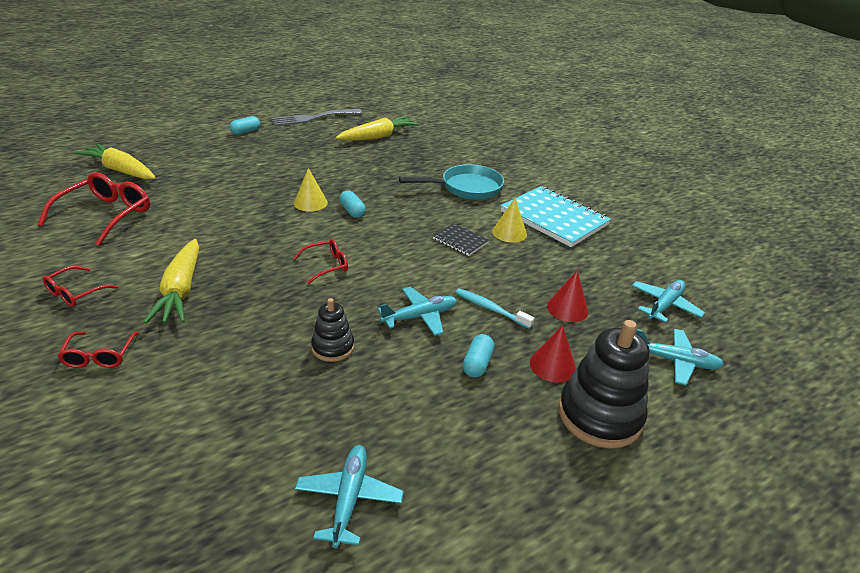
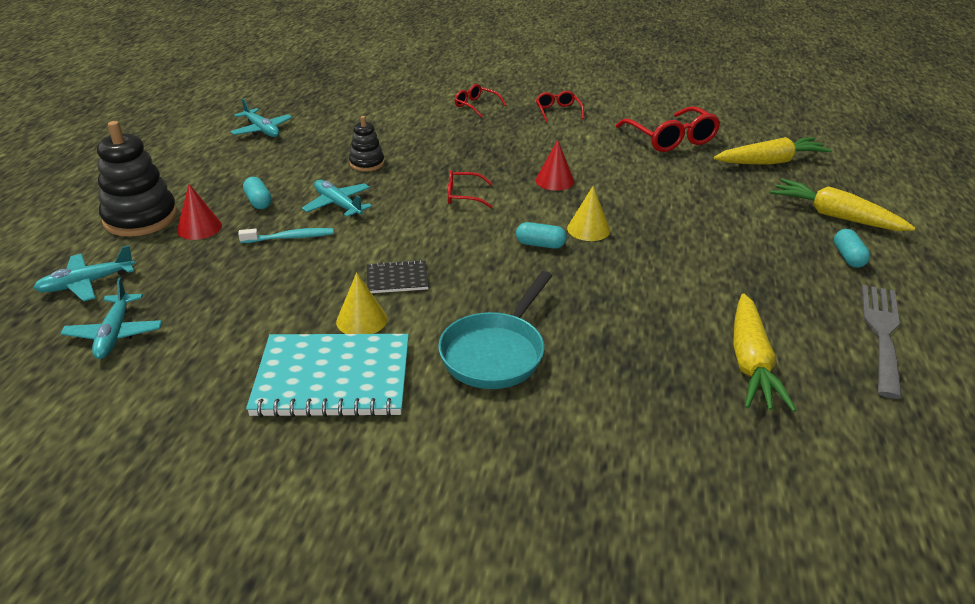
camera: 135 degrees right, 0 degrees up
(181, 290) = (513, 138): yellow carrot -> yellow carrot (835, 216)
(326, 265) = (463, 196): red glasses -> red glasses turned 75 degrees clockwise
(420, 316) = (338, 205): turquoise plane -> turquoise plane turned 120 degrees clockwise
(567, 308) = (220, 274): red cone -> red cone (554, 181)

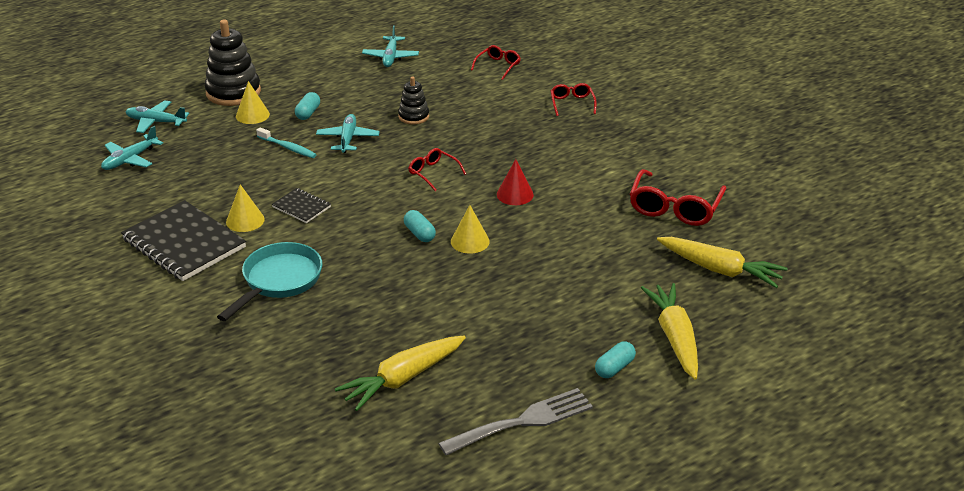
camera: 45 degrees right, 0 degrees up
(199, 228) = (252, 115): red cone -> yellow cone
(333, 378) = (184, 243): turquoise notebook -> black notebook
(496, 353) = (279, 281): turquoise pan -> turquoise pan turned 135 degrees clockwise
(558, 111) = (628, 139): red glasses -> red glasses (498, 66)

